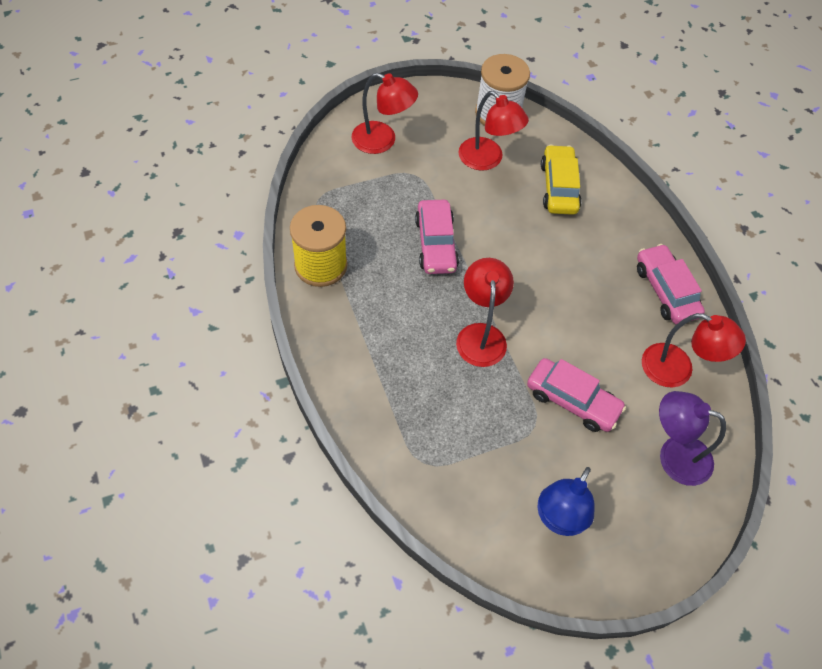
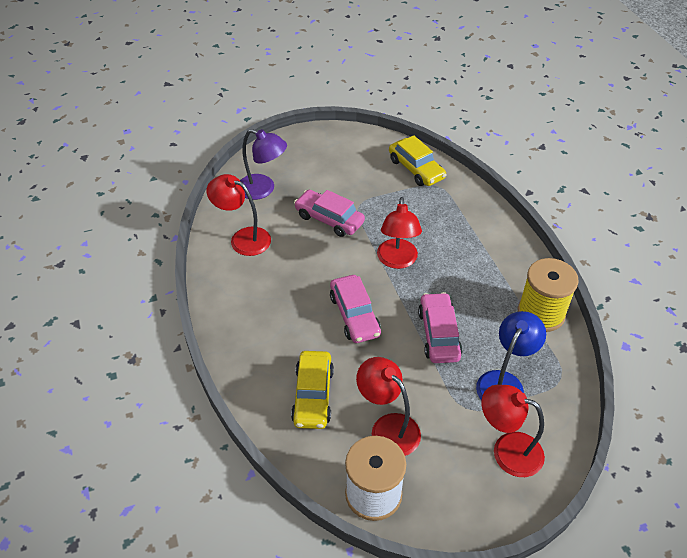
camera: 175 degrees left, 10 degrees down
(453, 498) = (416, 169): none -> yellow car
(559, 519) = (348, 159): blue lamp -> blue lamp (504, 382)
(666, 291) = (233, 295): pink car -> pink car (354, 315)

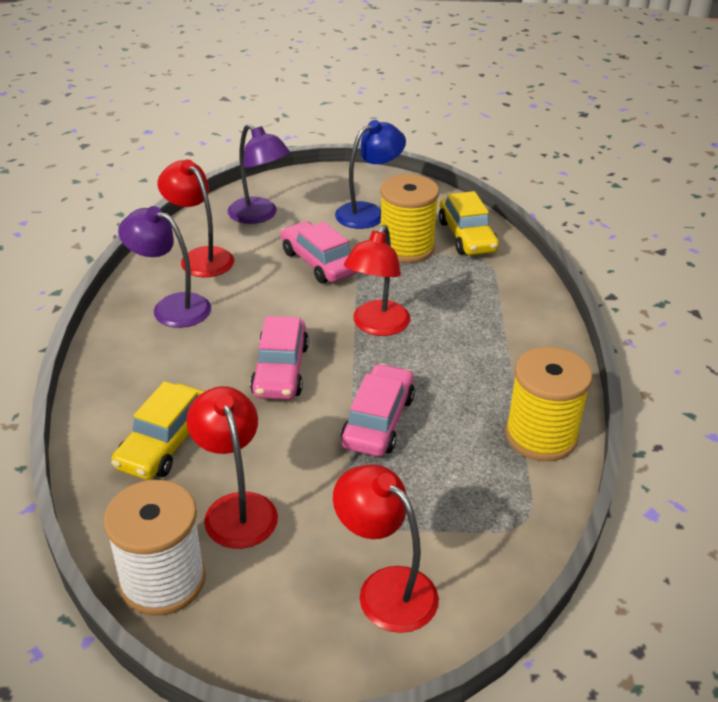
camera: 20 degrees right, 10 degrees down
(249, 287) = (171, 307): none -> purple lamp
(381, 190) = (406, 248): none -> yellow spool
(504, 382) = (434, 503): blue lamp -> blue lamp (368, 213)

